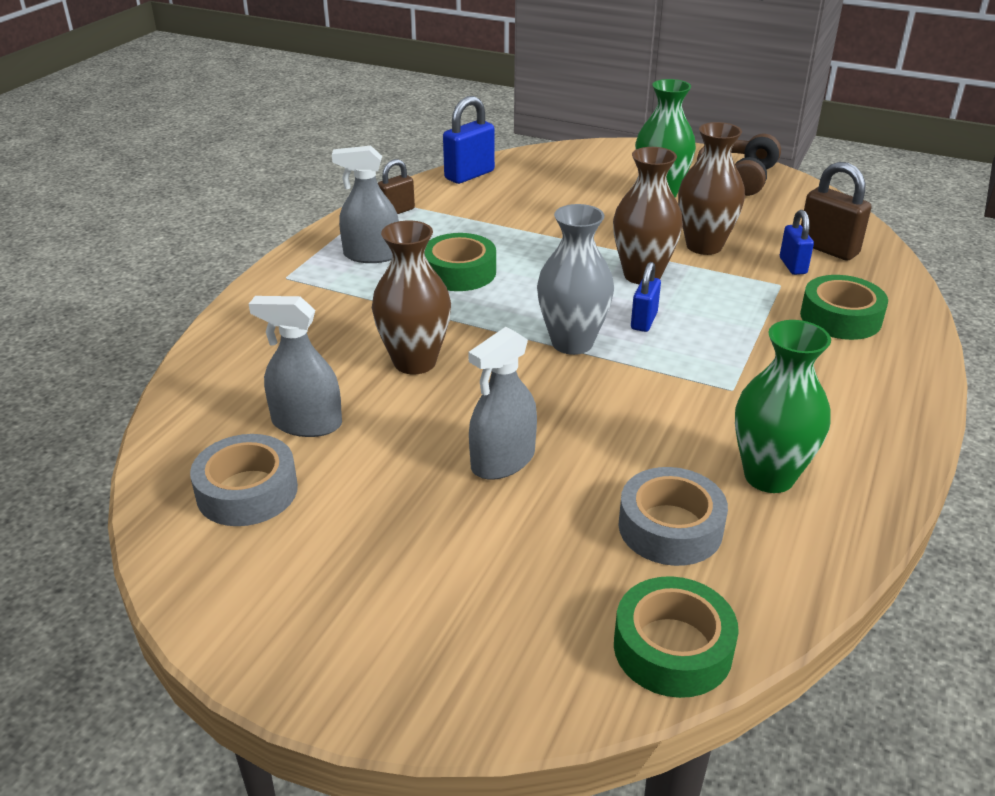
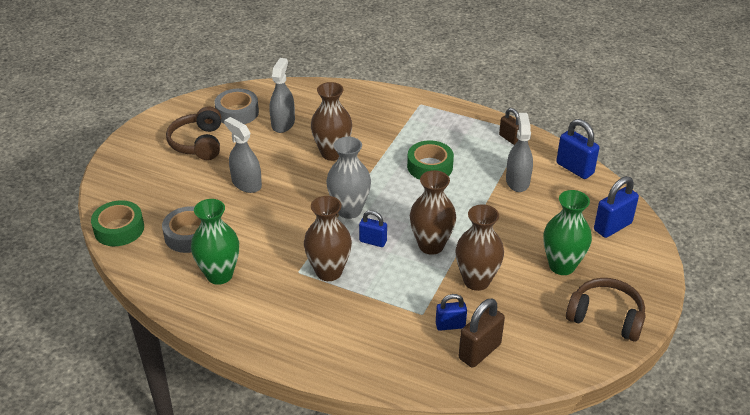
camera: 90 degrees right, 5 degrees up
(354, 544) = (198, 143): none -> brown headphones
(371, 255) = (448, 132): grey spray bottle -> grey spray bottle (517, 181)
(582, 163) = (612, 227): none -> blue padlock
(723, 359) = (329, 272): none -> brown vase
(840, 318) = (377, 337): green tape -> none

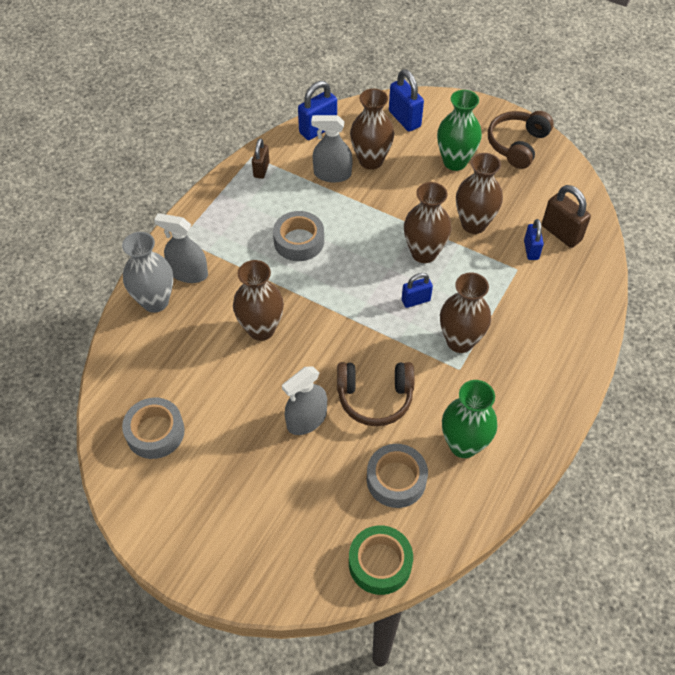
camera: 85 degrees left, 15 degrees up
(198, 143) = (215, 478): brown headphones -> brown headphones (375, 397)
(283, 123) = (191, 379): grey spray bottle -> grey spray bottle (188, 273)
(349, 210) = (365, 318): grey vase -> grey vase (155, 301)
(373, 241) = (415, 300): blue padlock -> blue padlock turned 45 degrees clockwise
(430, 166) = (299, 241): green tape -> grey tape
(510, 138) = (261, 170): brown padlock -> brown padlock turned 45 degrees counterclockwise
(543, 205) = (371, 160): none -> brown vase

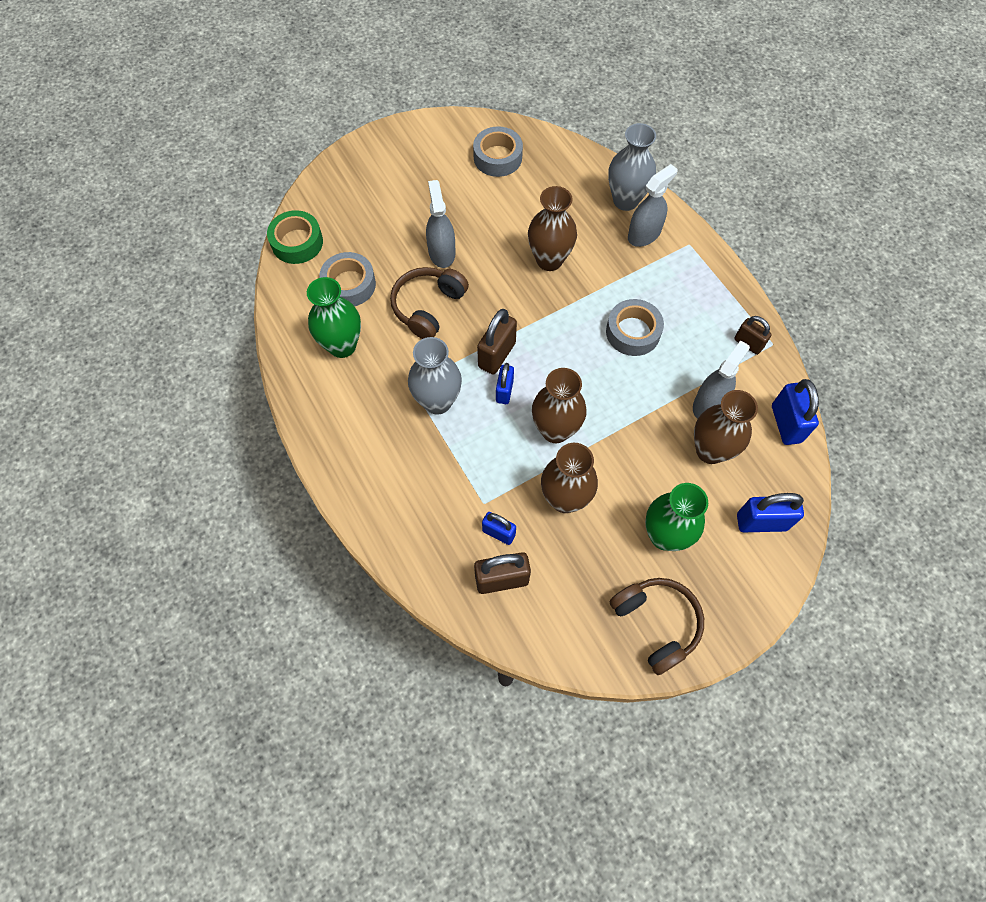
camera: 120 degrees right, 10 degrees up
(386, 321) = (496, 355): none -> brown padlock
(460, 341) = (437, 401): brown vase -> grey vase

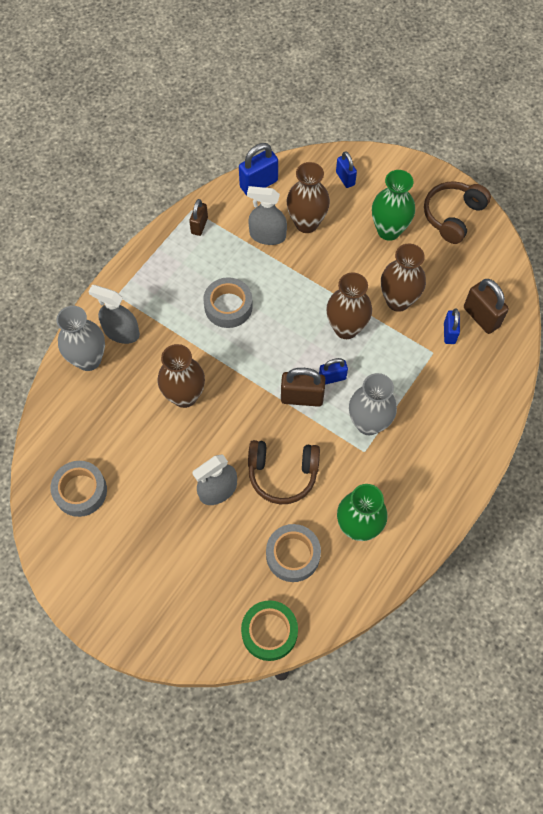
camera: 115 degrees left, 0 degrees up
(761, 522) = (345, 178): blue padlock -> blue padlock, size x0.64

